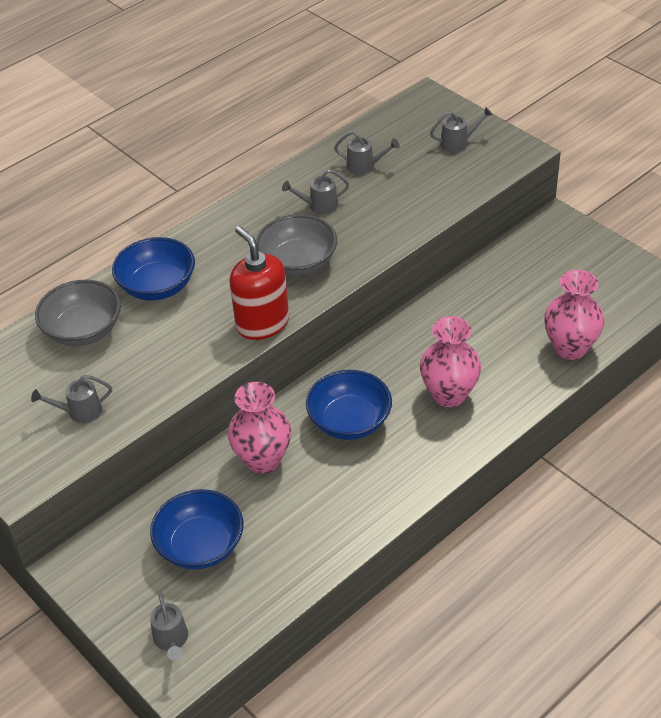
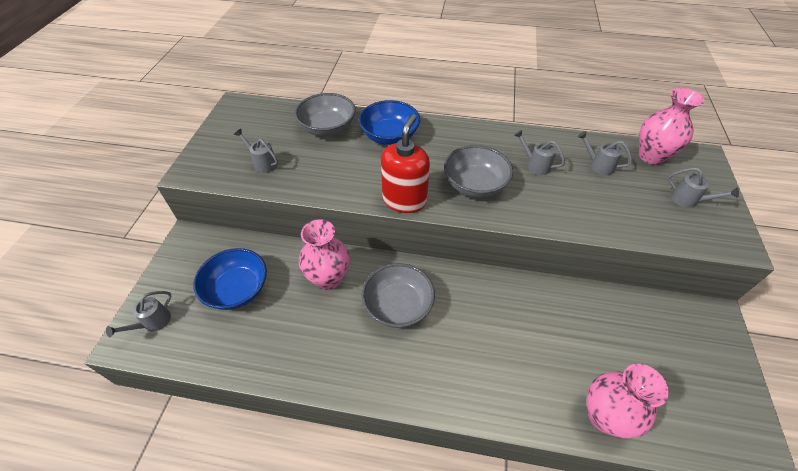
camera: 50 degrees right, 5 degrees up
(349, 421) = (398, 306): blue bowl -> grey bowl
(365, 166) = (598, 165): grey watering can -> grey watering can turned 150 degrees clockwise
(449, 394) = (475, 354): pink vase -> pink vase (651, 156)

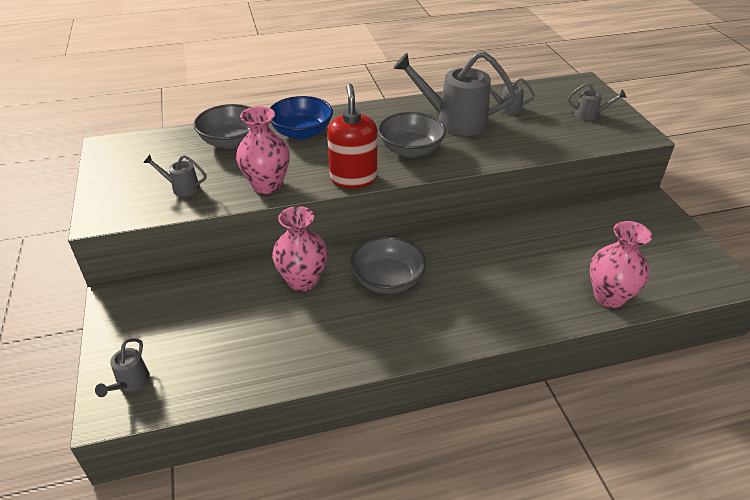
camera: 25 degrees left, 10 degrees down
(237, 290) = (210, 322): blue bowl -> none
(535, 165) = (453, 121): grey watering can -> grey watering can, size x2.16
(651, 156) = (544, 91): pink vase -> pink vase (267, 185)

